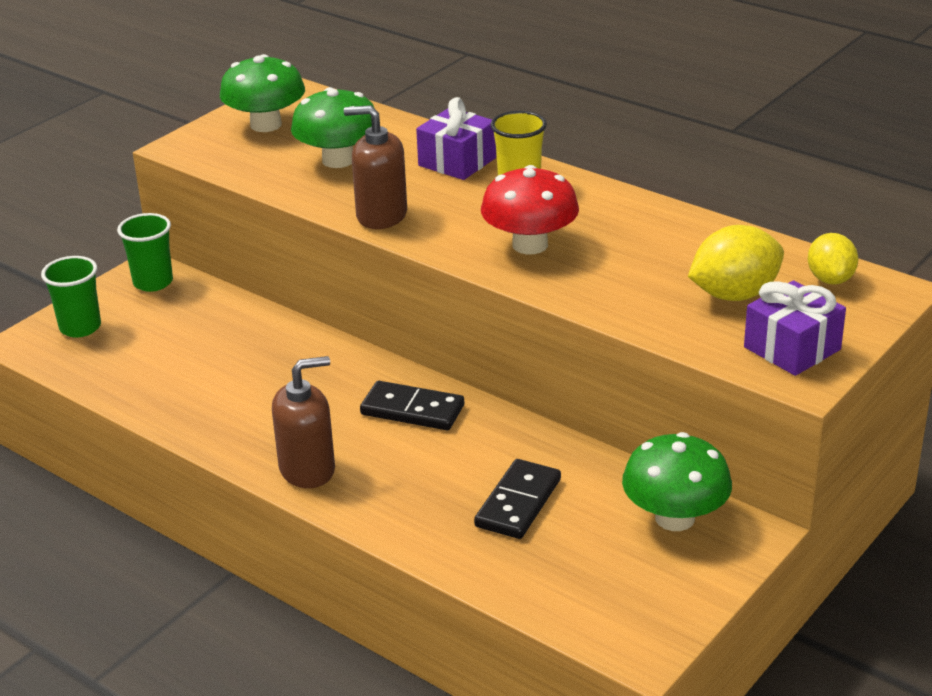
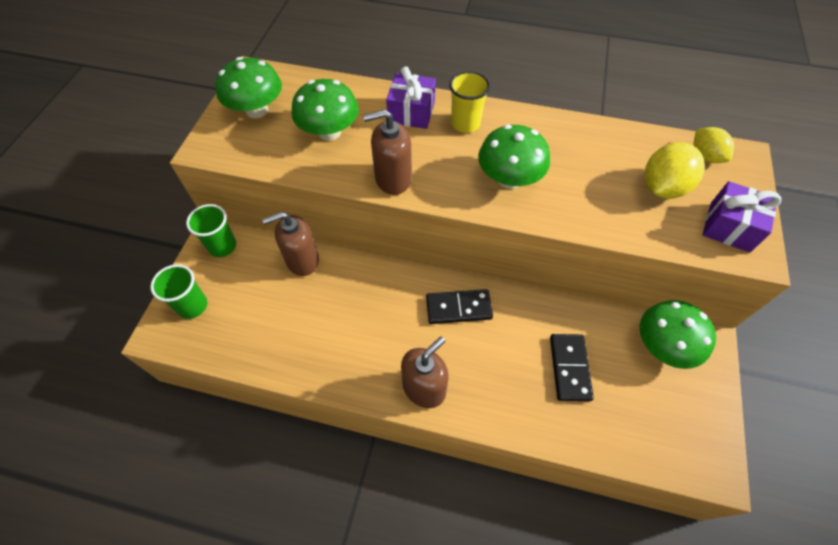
camera: 25 degrees left, 25 degrees up
(242, 317) = (302, 260): none -> brown soap dispenser
(530, 245) = (509, 179): red mushroom -> green mushroom

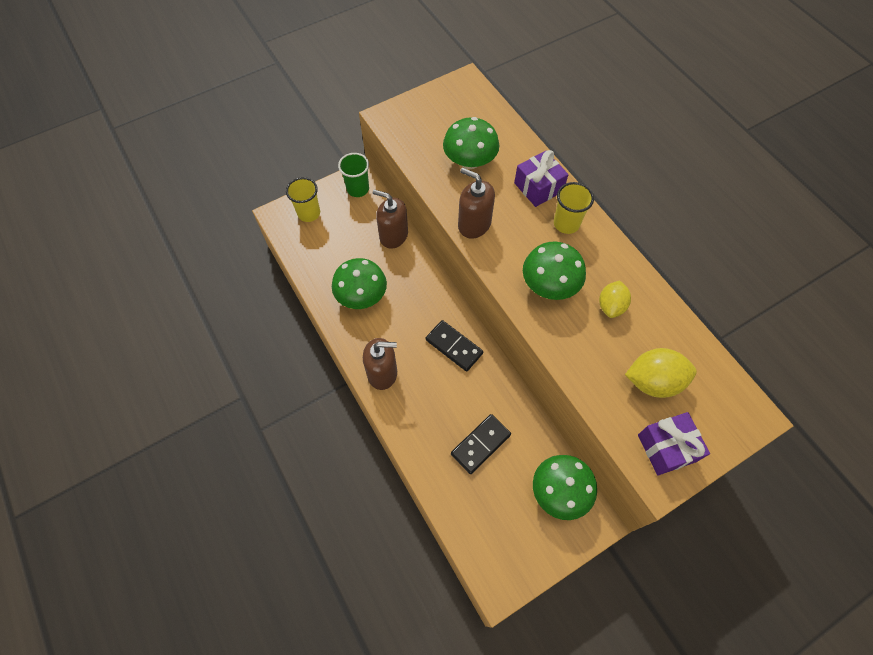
camera: 45 degrees right, 5 degrees up
(192, 306) = (309, 213): green cup -> yellow cup
(256, 110) = (441, 112): green mushroom -> green mushroom (361, 296)
(705, 156) = (720, 389): yellow lemon -> yellow lemon (611, 306)

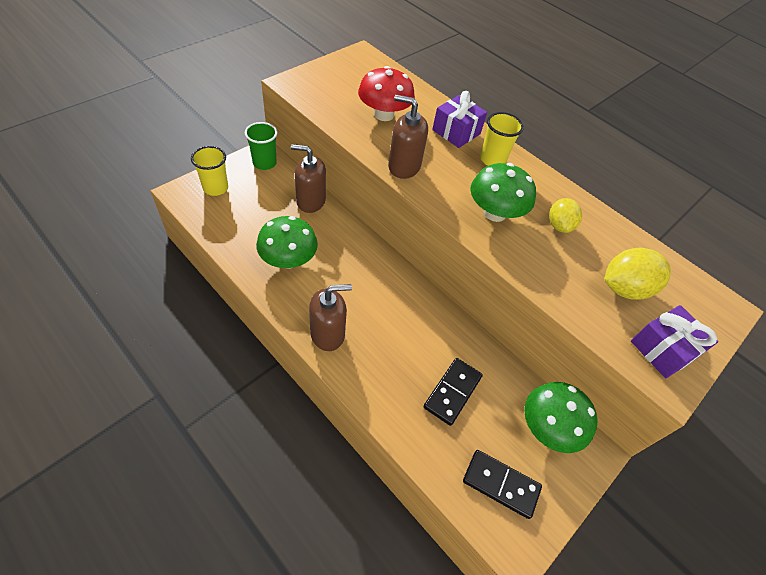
camera: 20 degrees left, 10 degrees down
(454, 346) = (398, 297): black domino -> black domino (501, 484)
(469, 161) = (384, 114): green mushroom -> red mushroom

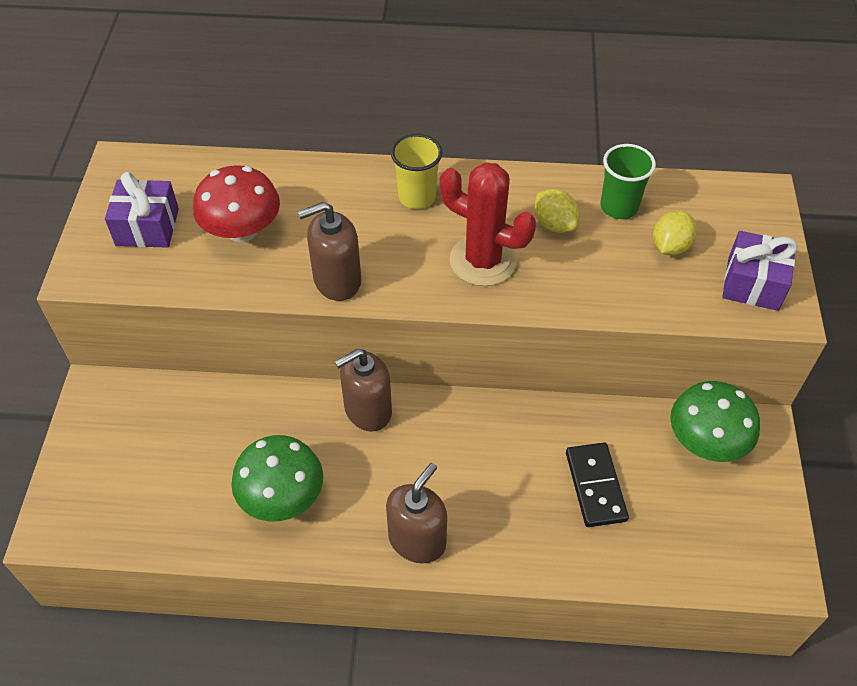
camera: 35 degrees left, 0 degrees up
(215, 188) = (88, 486): yellow cup -> none
(264, 163) = (111, 402): green cup -> green cup (619, 207)
(310, 201) = (225, 404): brown soap dispenser -> brown soap dispenser (367, 410)
(456, 132) = (344, 191): purple gift -> purple gift (147, 227)
(494, 213) = (483, 261): green mushroom -> red cactus
(501, 484) = (719, 533): black domino -> none
(624, 288) = (670, 246): yellow lemon -> yellow lemon, size x0.66

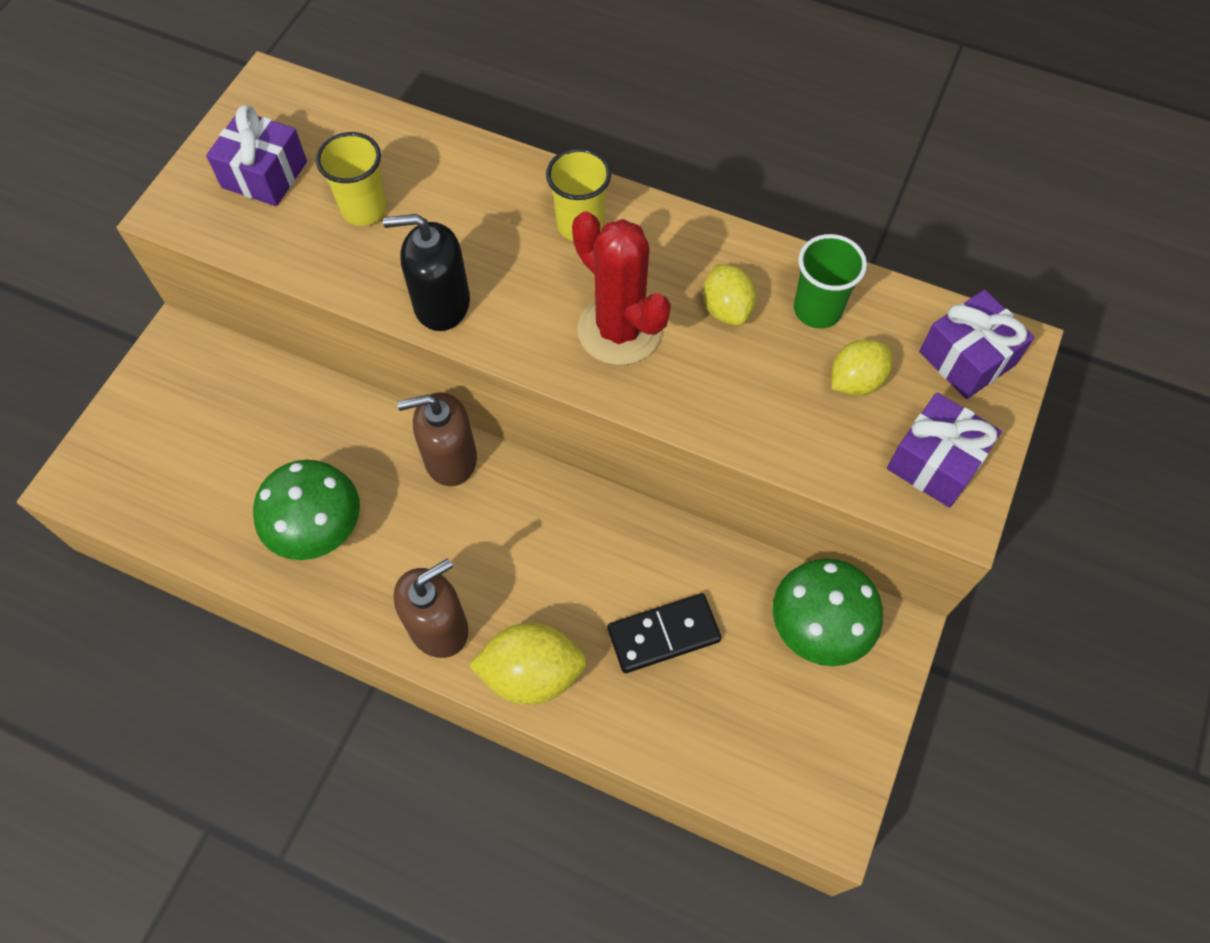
camera: 20 degrees right, 10 degrees up
(242, 230) = (364, 209): red mushroom -> yellow cup
(337, 280) = (441, 303): brown soap dispenser -> black soap dispenser
(508, 550) = (532, 674): none -> yellow lemon
(595, 486) = (663, 635): black domino -> black domino turned 60 degrees clockwise
(738, 210) = (967, 358): none -> purple gift

